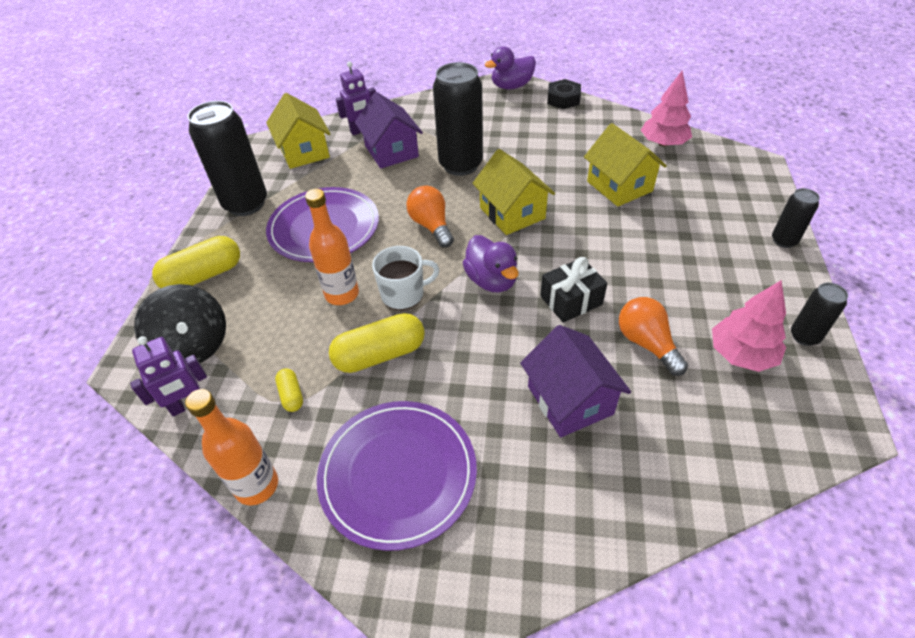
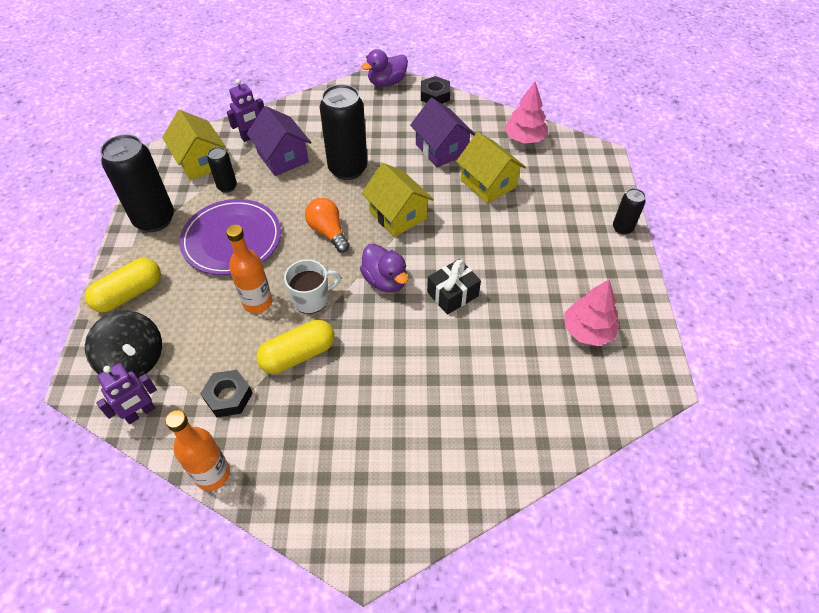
camera: 10 degrees left, 5 degrees up
(291, 395) = (228, 397): yellow capsule -> black nut
(398, 474) = (326, 453): purple plate -> none
(570, 400) = (456, 380): purple house -> purple house (441, 149)
(647, 343) = (515, 328): orange light bulb -> none
(804, 336) = (635, 312): black can -> black can (227, 187)

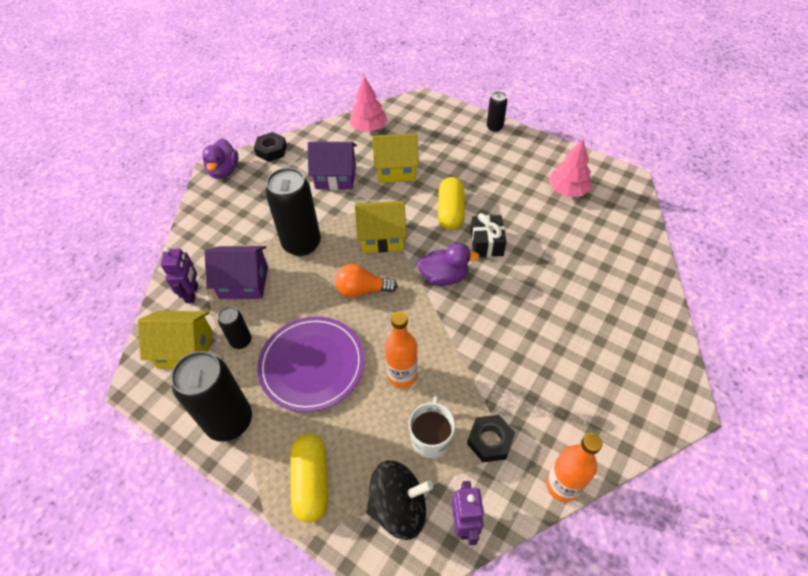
camera: 55 degrees left, 0 degrees up
(298, 355) = (479, 369): yellow capsule -> yellow capsule (450, 212)
(311, 299) = (426, 334): white mug -> white mug (431, 438)

